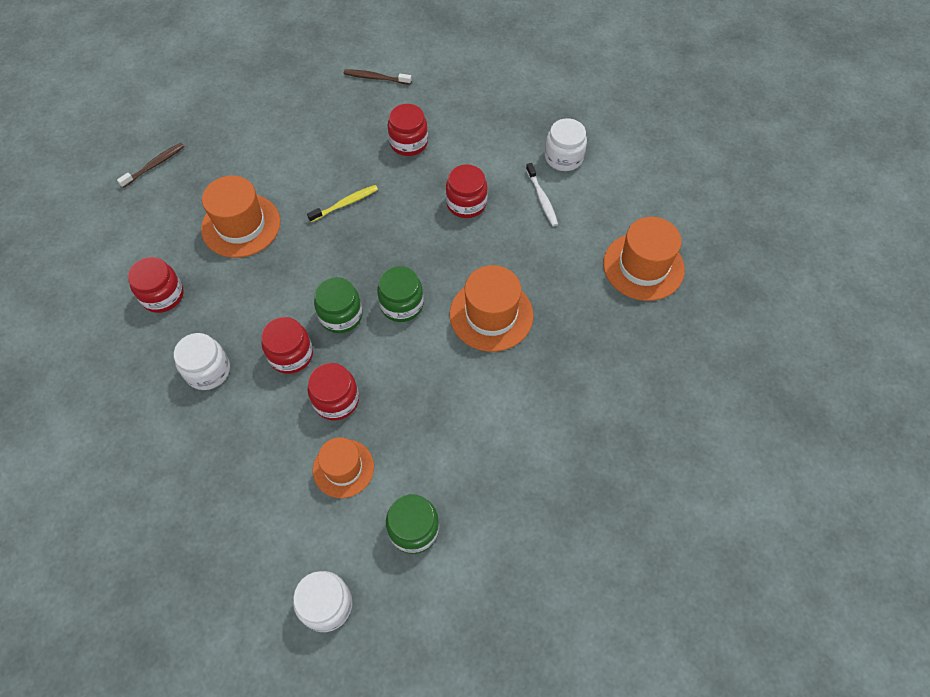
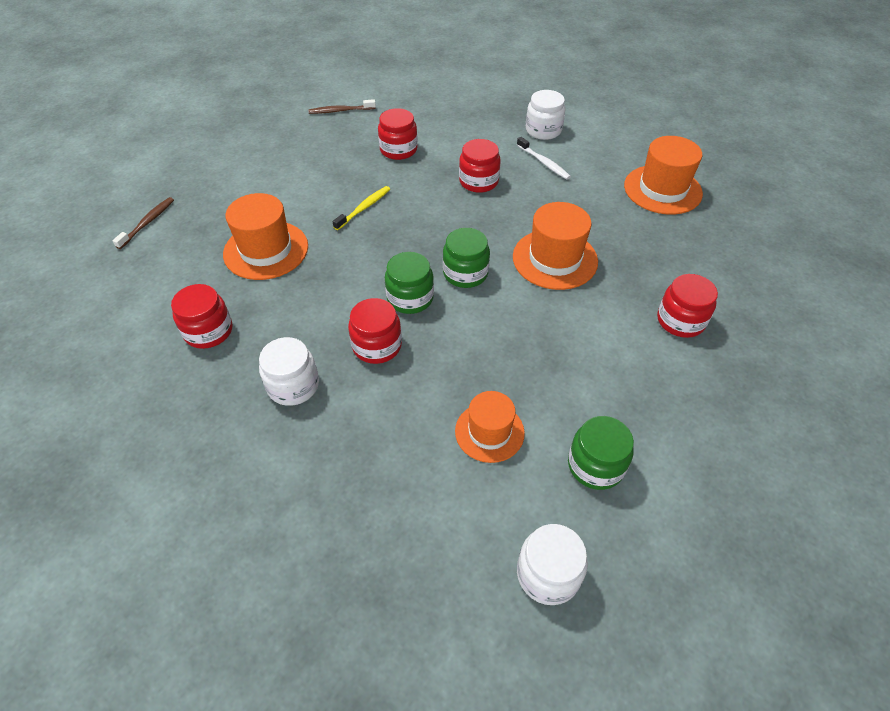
camera: 20 degrees left, 10 degrees down
(336, 400) = (446, 372): red jar -> red jar (680, 321)

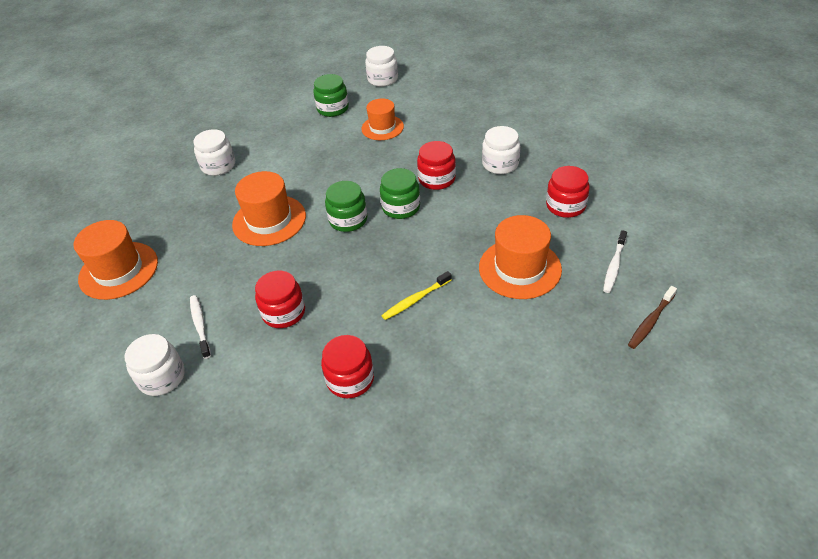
camera: 160 degrees left, 5 degrees down
(167, 267) = (614, 266): none -> white toothbrush
(340, 111) = (405, 481): brown toothbrush -> none
(680, 321) = (218, 166): red jar -> white jar

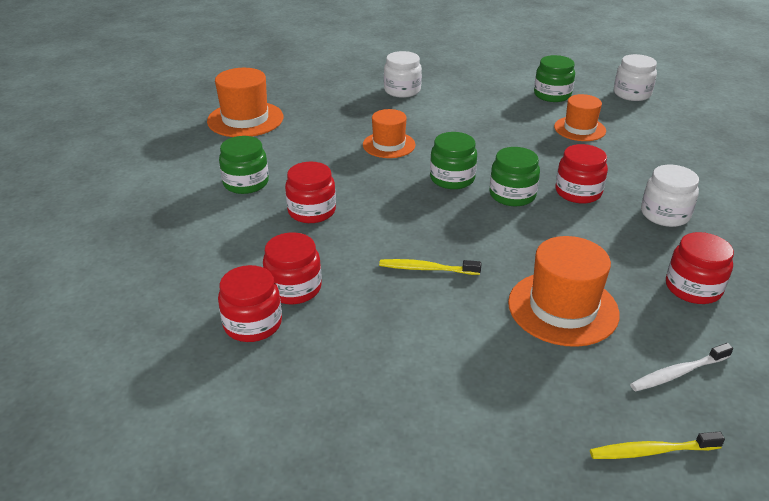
camera: 40 degrees right, 10 degrees down
(162, 377) = (179, 198): white jar -> none
(200, 325) = (246, 183): white toothbrush -> green jar
(269, 220) = (389, 145): orange hat -> orange hat, size x0.66
(358, 426) = (253, 324): none -> red jar
(650, 321) = (651, 451): brown toothbrush -> yellow toothbrush

